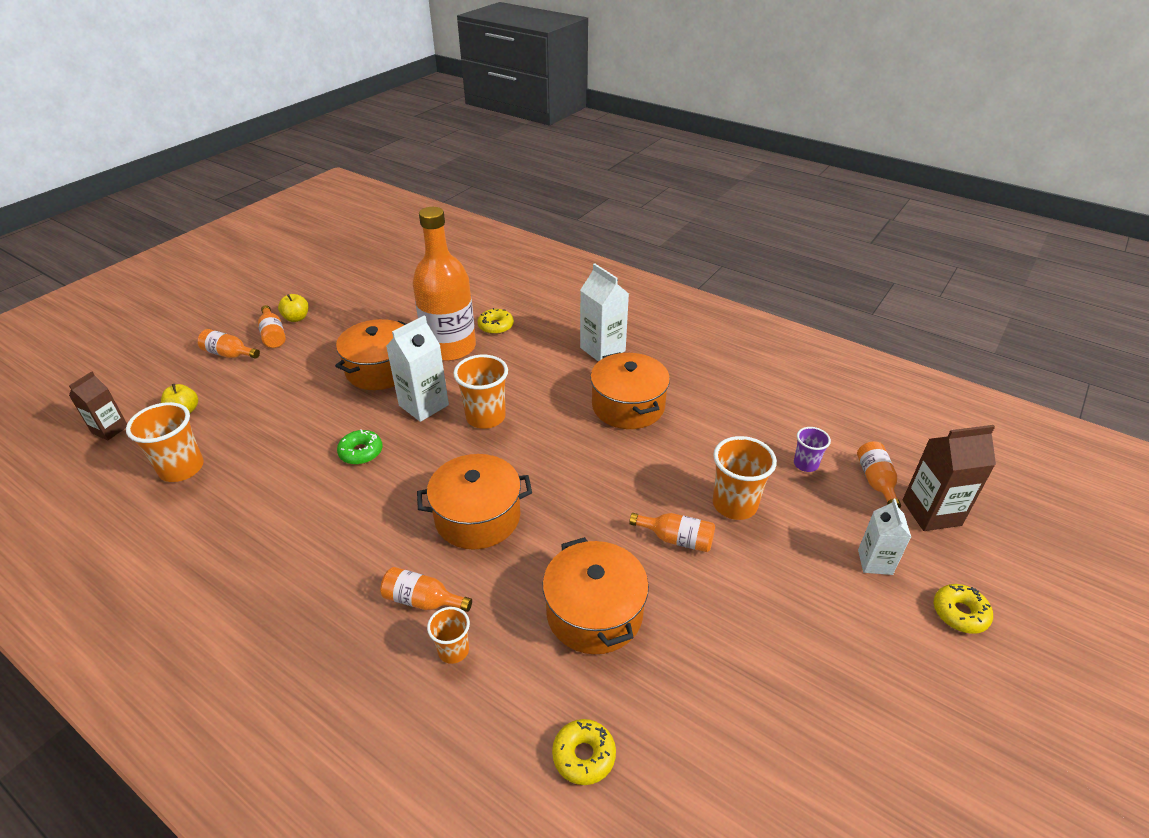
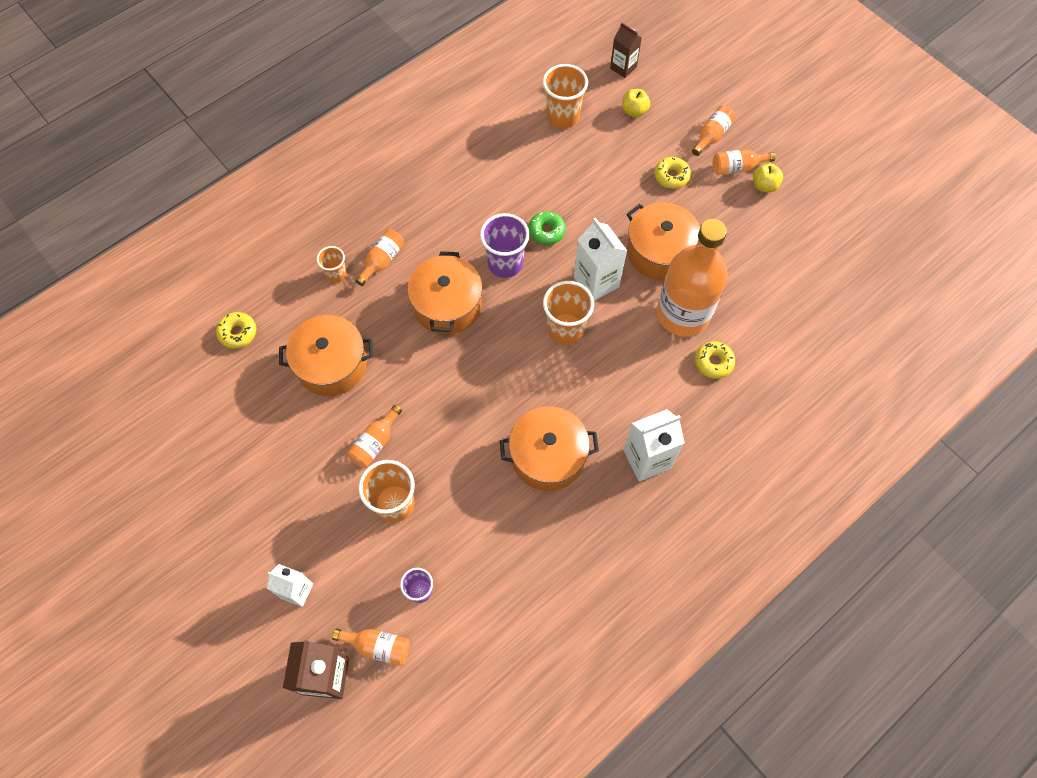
camera: 105 degrees right, 25 degrees up
(410, 478) = (505, 263): none -> purple cup
(959, 613) = (228, 630): yellow donut -> yellow donut (671, 176)

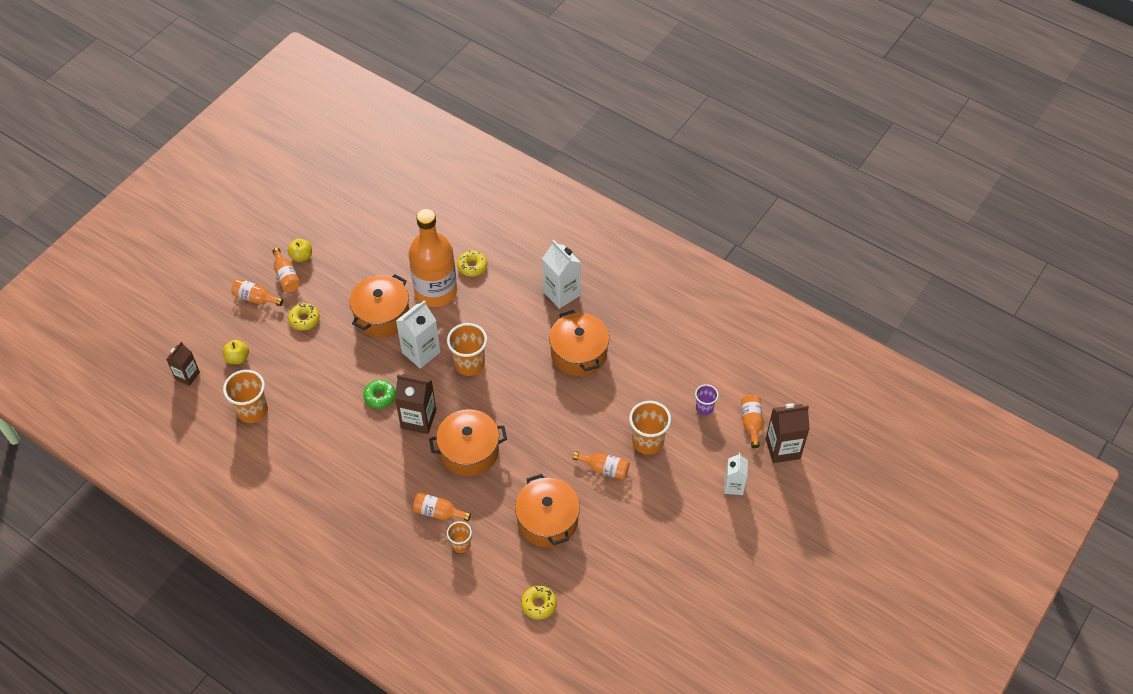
camera: 105 degrees left, 10 degrees down
(505, 263) = (418, 419): purple cup -> brown carton

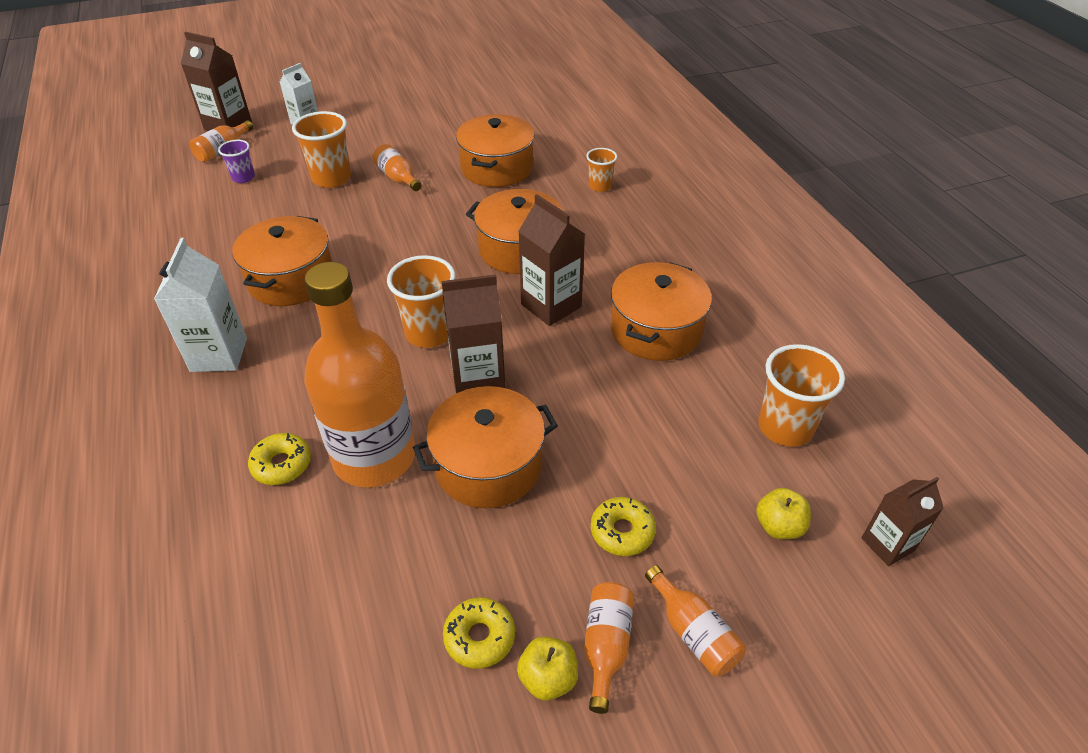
camera: 145 degrees left, 10 degrees down
(349, 436) = (656, 330): none -> orange pot
(380, 397) = (581, 354): green donut -> none
(421, 352) = (478, 380): white carton -> brown carton
(438, 512) = (602, 217): orange bottle -> none
(539, 604) = (563, 126): yellow donut -> yellow donut (479, 637)

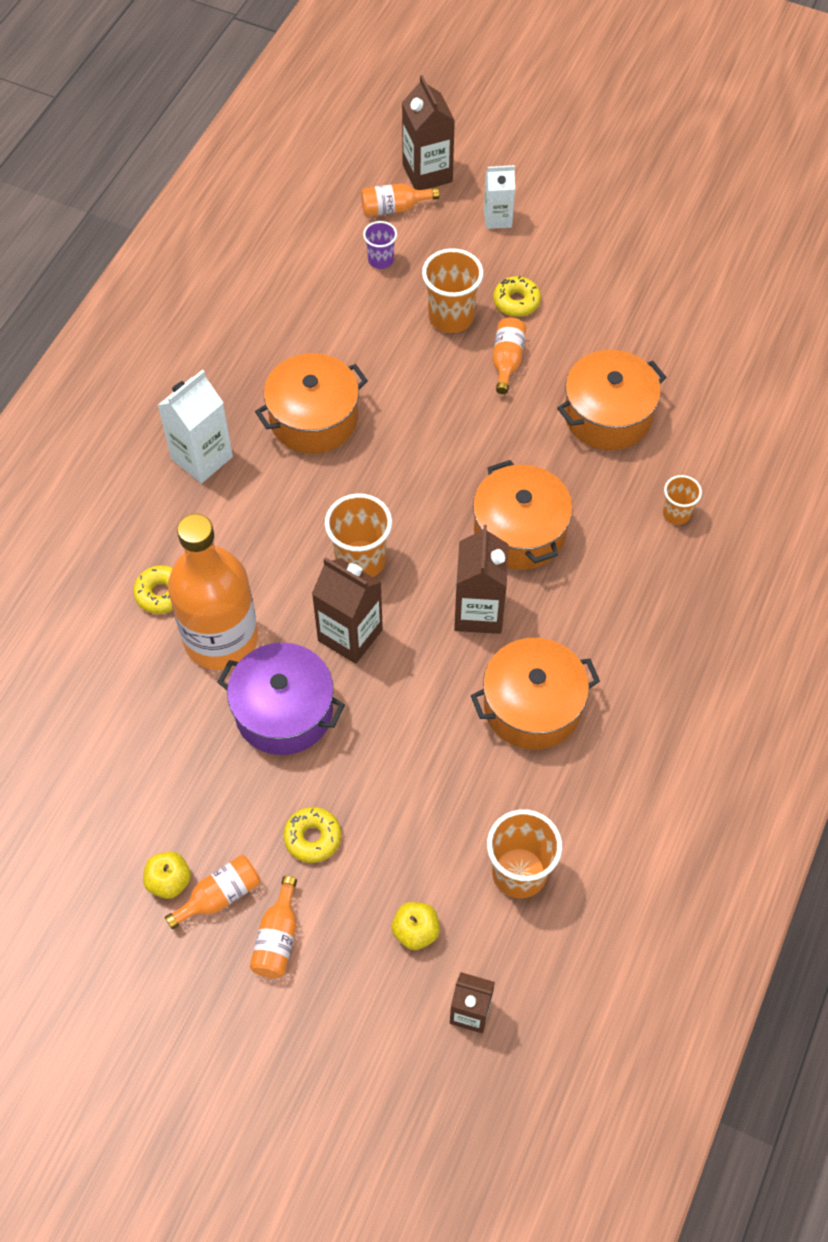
camera: 45 degrees right, 15 degrees up
(479, 637) = (159, 822): yellow donut -> yellow donut (516, 302)
(488, 465) = (284, 711): orange pot -> purple pot

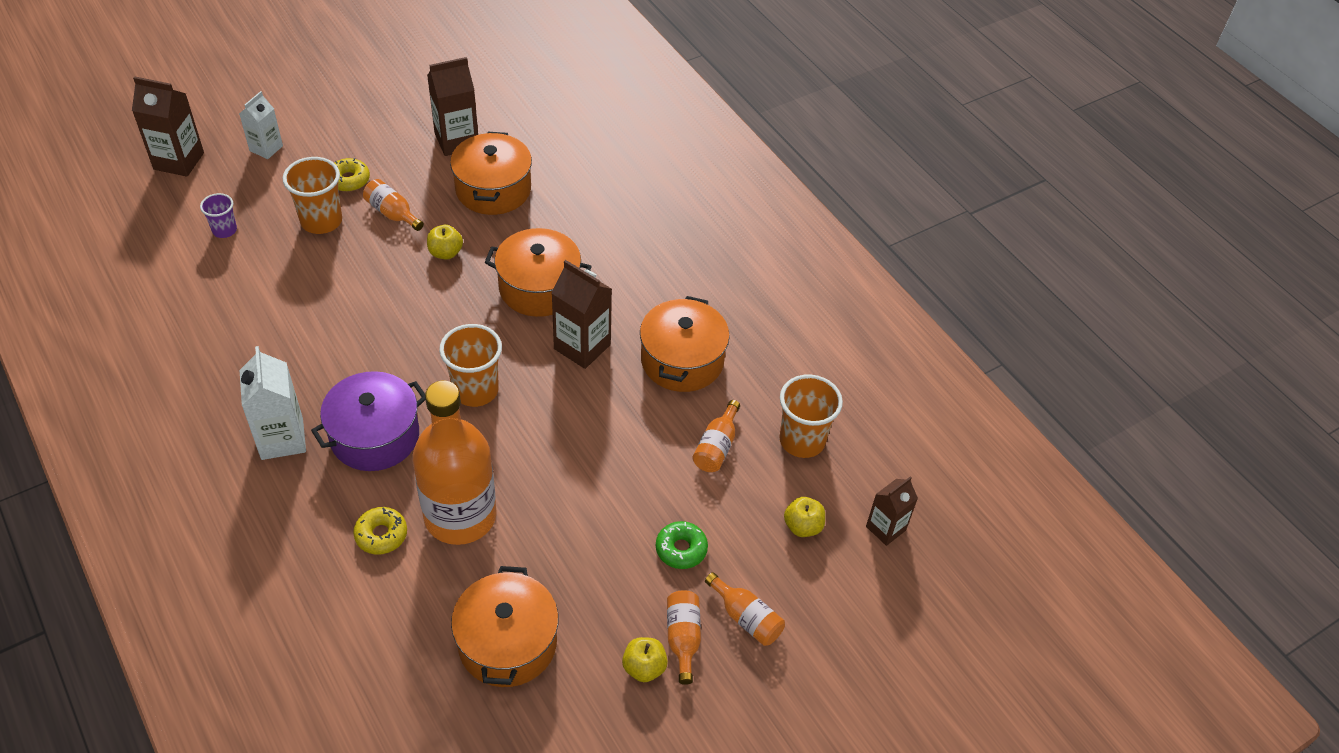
camera: 60 degrees left, 10 degrees down
(284, 711) = (560, 509): purple pot -> purple pot (375, 436)
(312, 838) = (681, 549): yellow donut -> green donut
(313, 419) = (322, 349): orange pot -> orange pot (507, 643)
(350, 635) = (532, 432): brown carton -> brown carton (457, 141)
(394, 208) = (187, 196): orange bottle -> orange bottle (716, 447)
(496, 432) = (445, 253): none -> yellow apple
(676, 513) = (603, 201): orange cup -> none

